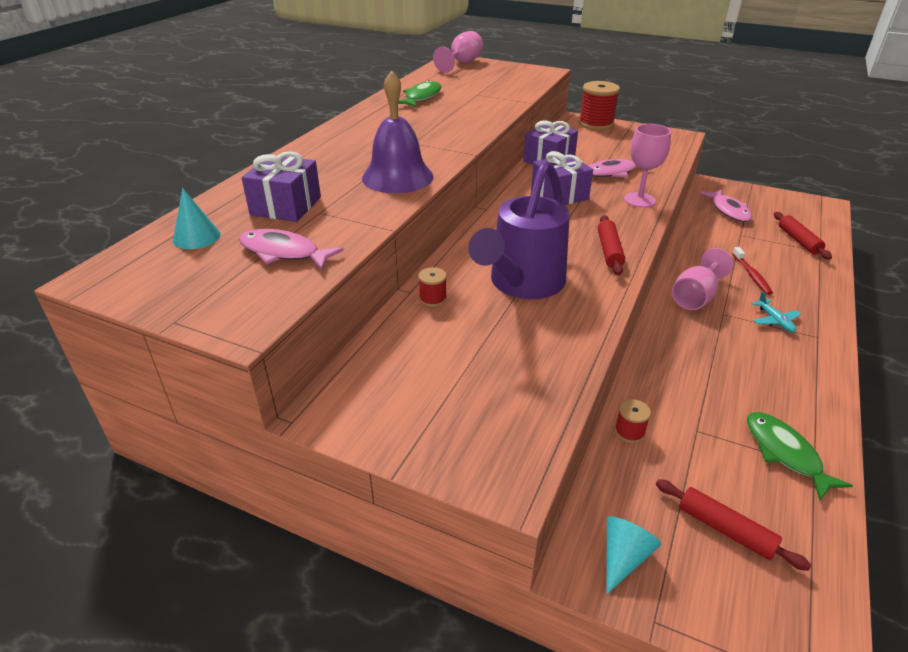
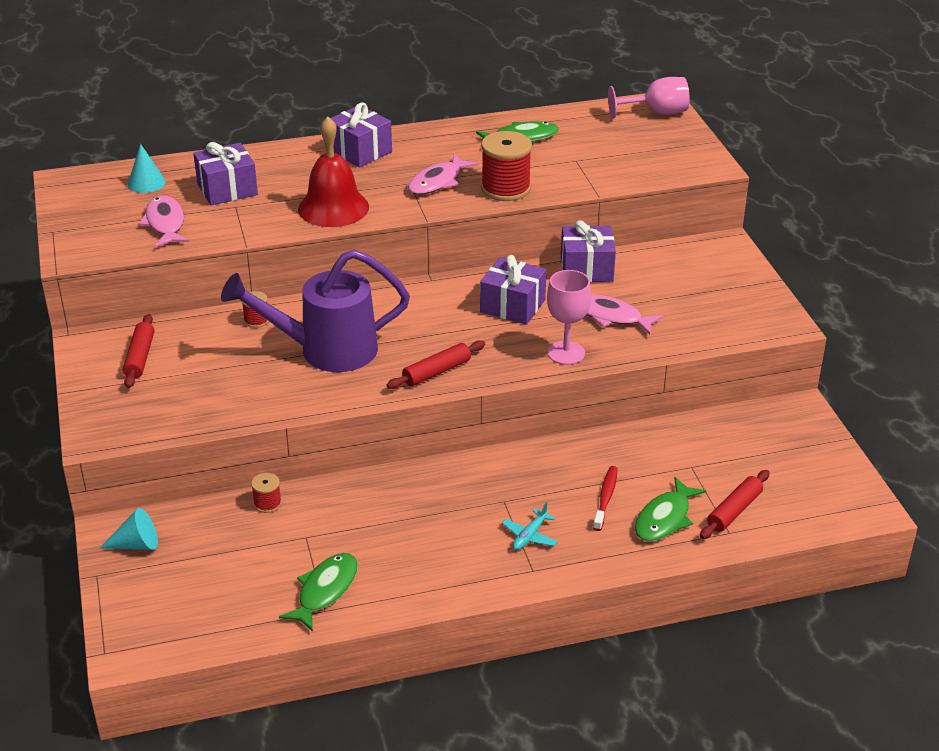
camera: 50 degrees right, 0 degrees up
(336, 142) = (360, 151): none -> purple gift
(397, 177) = (333, 208): purple bell -> red bell
(596, 124) = (732, 259): red spool -> red spool (505, 189)
(695, 297) = (513, 475): pink goblet -> none
(725, 529) = (206, 582): red rolling pin -> red rolling pin (140, 357)
(728, 210) = (743, 441): pink fish -> pink fish (438, 182)
(751, 275) = (606, 498): red toothbrush -> red toothbrush turned 150 degrees clockwise
(790, 264) = (665, 518): none -> green fish

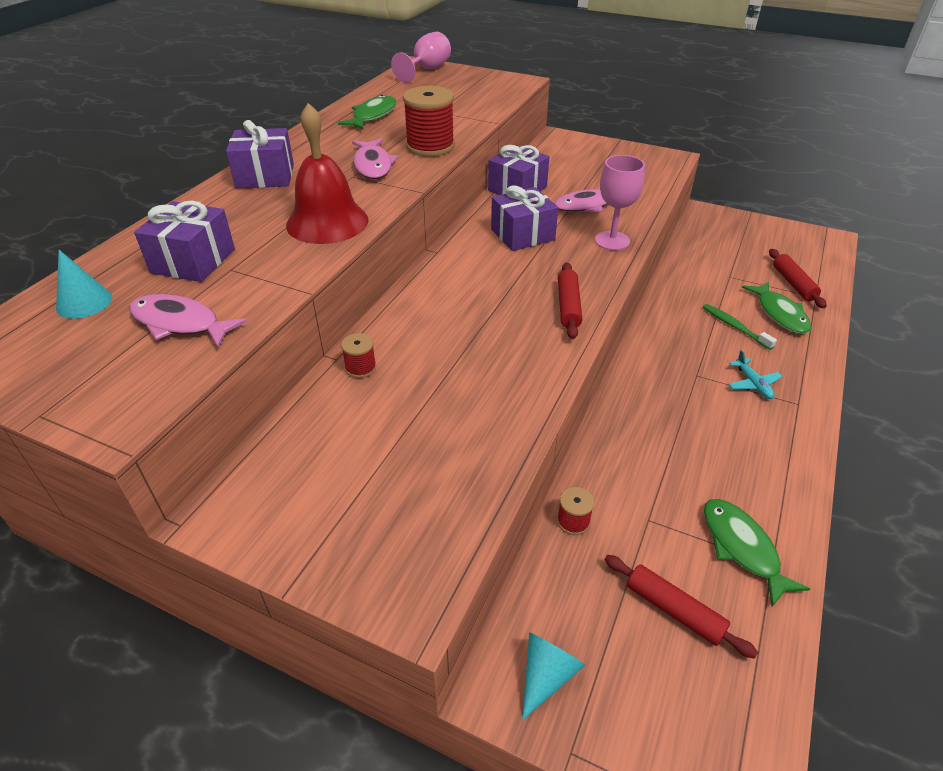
camera: 50 degrees left, 5 degrees up
(140, 357) = (309, 482): red rolling pin -> red rolling pin (674, 610)
(327, 350) = (465, 348): purple watering can -> none
(606, 498) = (735, 327): red toothbrush -> green toothbrush

